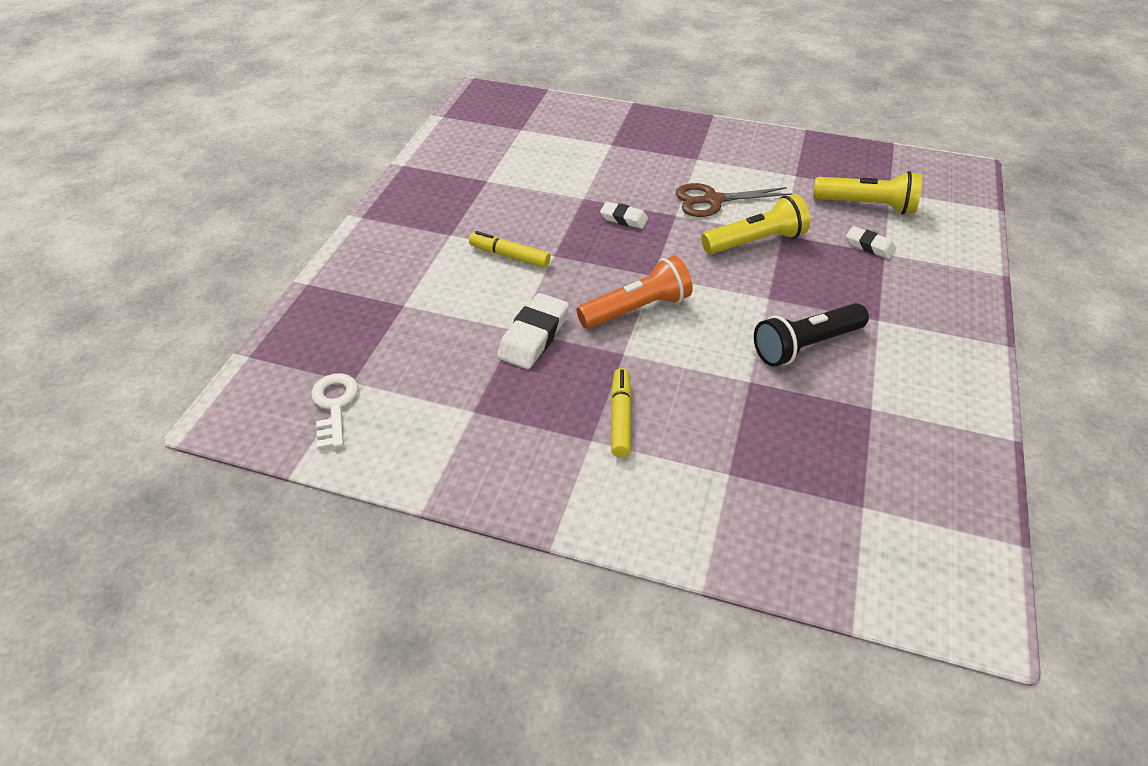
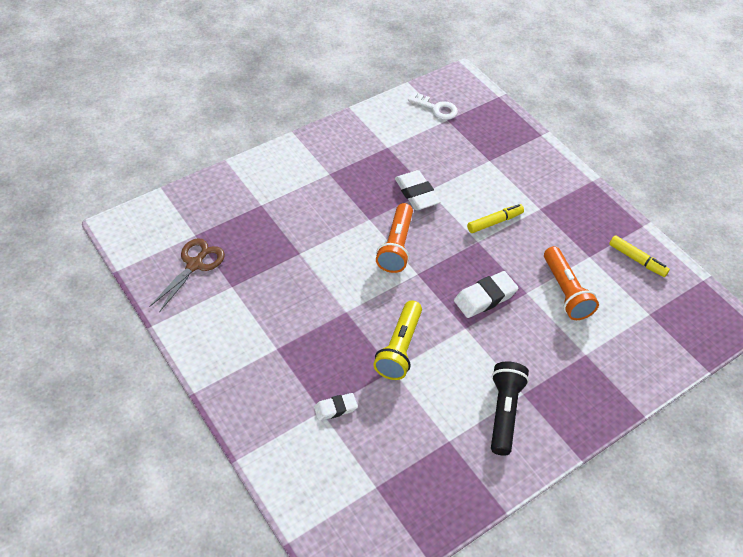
camera: 125 degrees right, 5 degrees up
(552, 177) = (565, 291): none -> orange flashlight
(620, 417) = (330, 191): yellow marker -> yellow marker (637, 260)
(624, 218) = (485, 297): white eraser -> white eraser, size x1.64
(713, 200) = (463, 361): brown scissors -> brown scissors (195, 264)
(805, 345) = (296, 296): black flashlight -> black flashlight (504, 412)
(866, 205) = (374, 452): yellow flashlight -> none

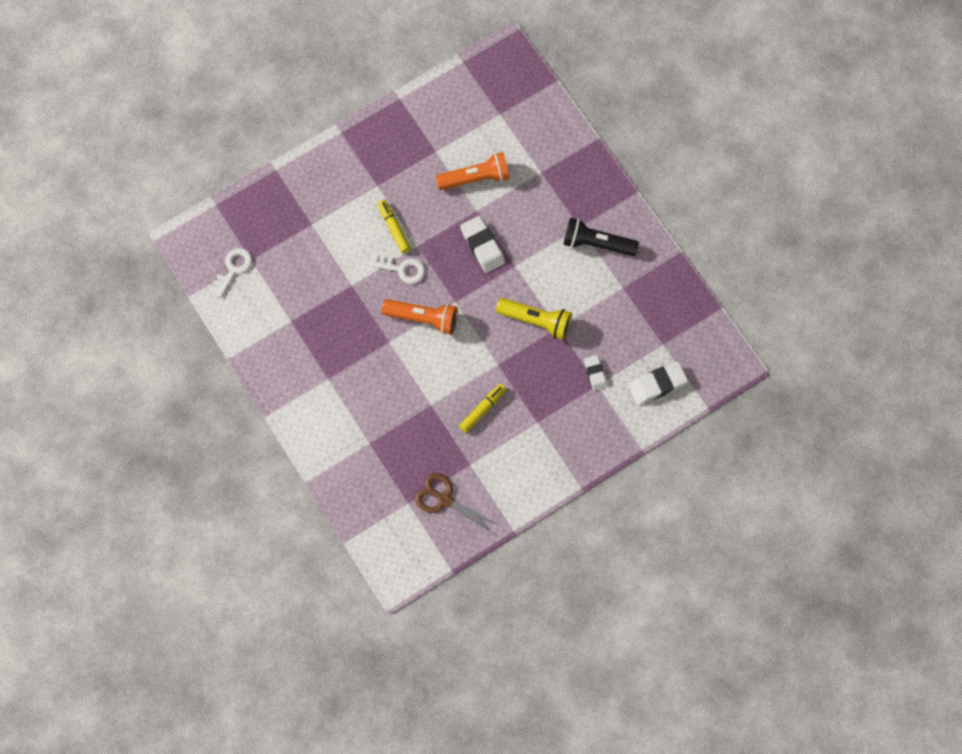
camera: 85 degrees left, 20 degrees up
(416, 194) = (356, 296): white eraser -> white eraser (657, 385)
(450, 229) = (402, 269): none -> white key
(637, 260) = (440, 112): yellow marker -> yellow marker (483, 409)

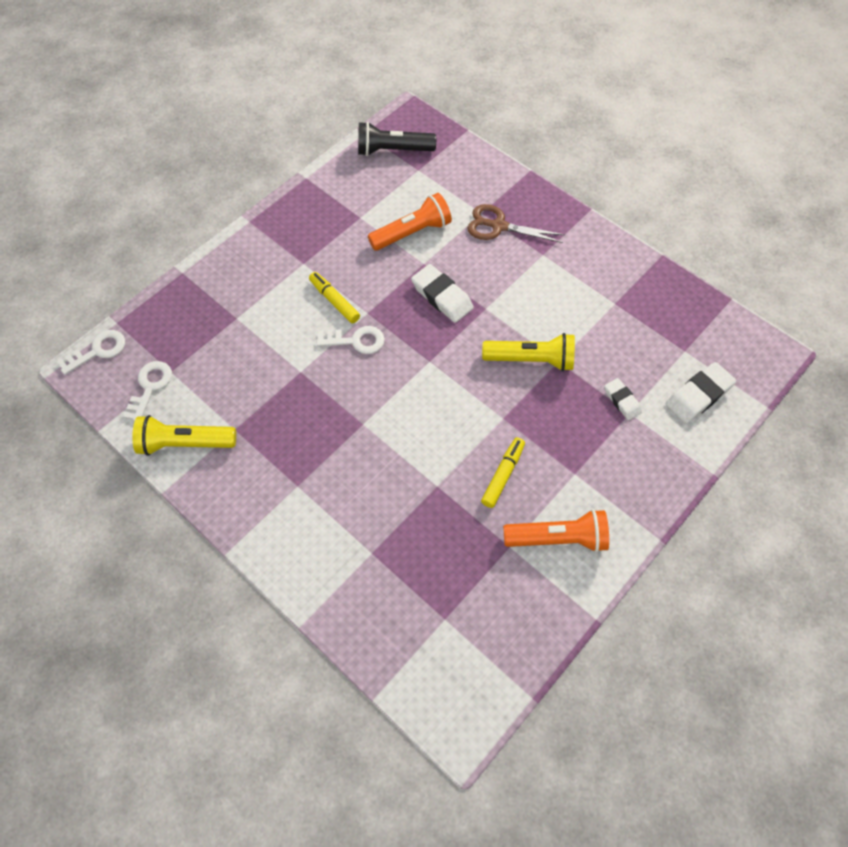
camera: 15 degrees left, 10 degrees down
(198, 227) = (98, 351): none -> white key
(252, 323) = (185, 443): none -> yellow flashlight
(423, 318) = (397, 388): orange flashlight -> orange flashlight (558, 538)
(444, 499) = (492, 601): brown scissors -> brown scissors (498, 226)
(597, 243) = (568, 266): black flashlight -> black flashlight (393, 150)

